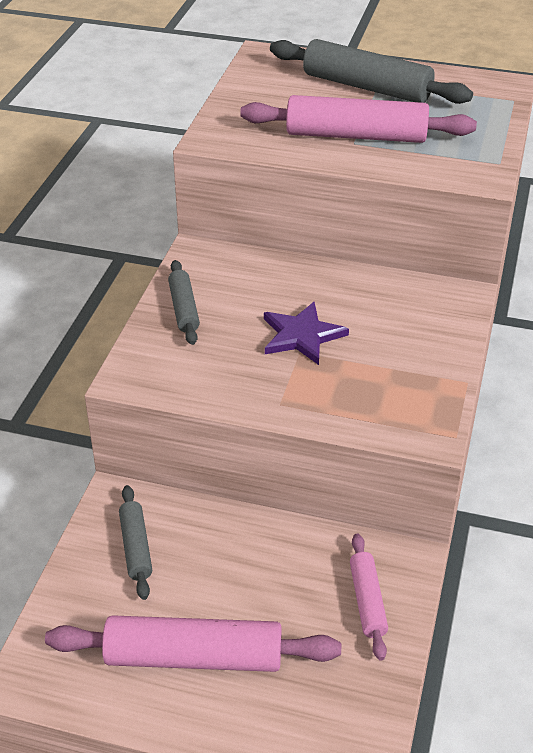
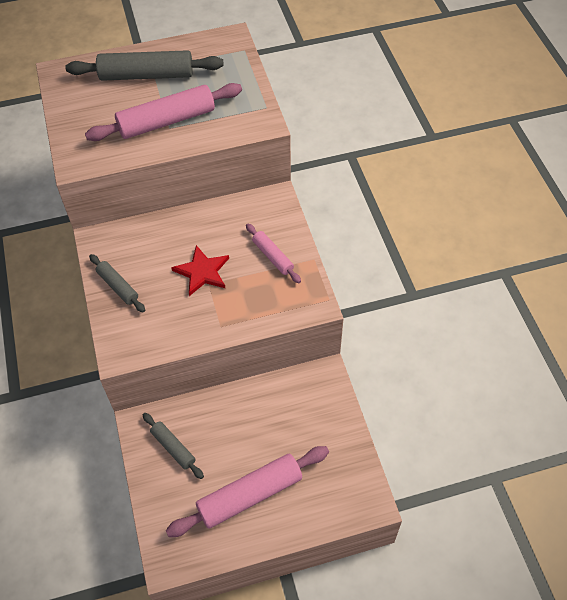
camera: 30 degrees left, 15 degrees up
(301, 336) = (202, 272): purple star -> red star
(367, 601) = (319, 411): pink rolling pin -> pink rolling pin (272, 257)

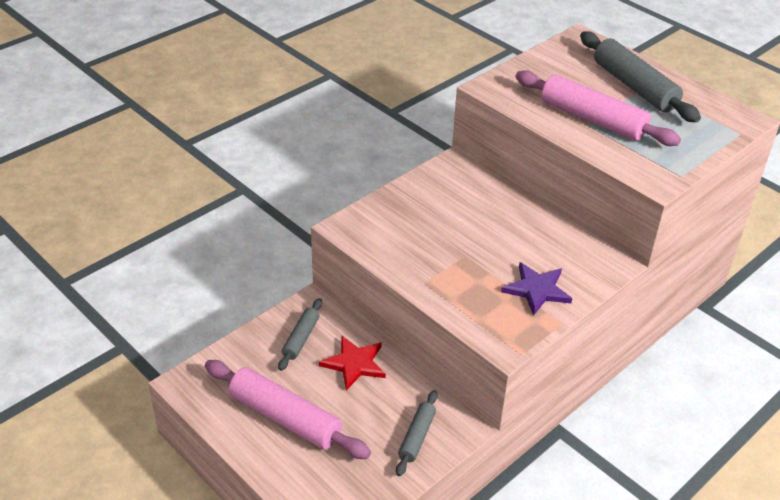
camera: 60 degrees right, 15 degrees down
(118, 286) = (413, 198): grey rolling pin -> grey rolling pin (416, 437)
(202, 272) = (475, 246): red star -> red star (354, 364)
(272, 257) = (537, 290): pink rolling pin -> purple star

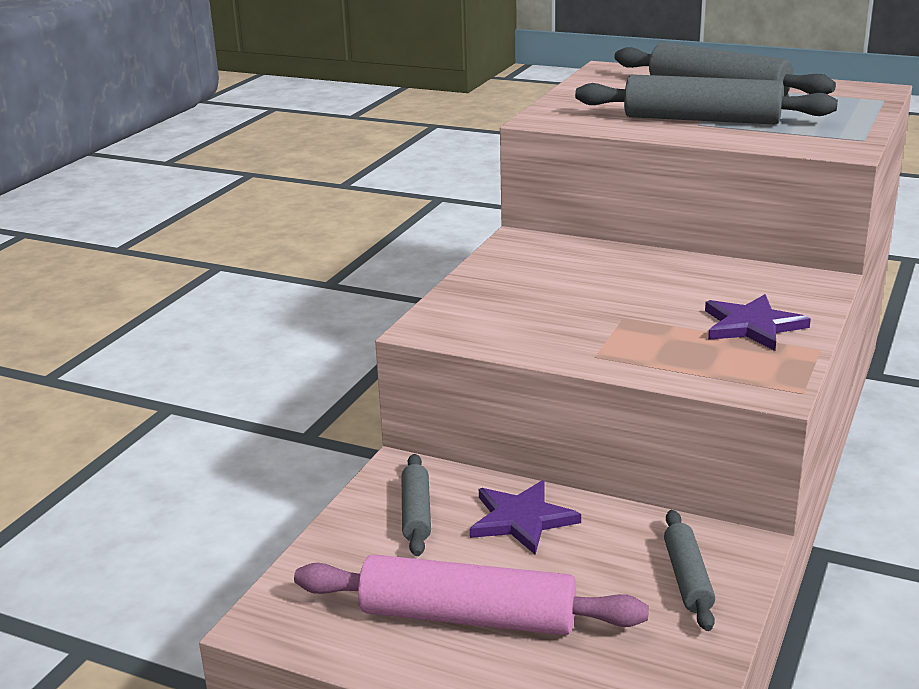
camera: 20 degrees left, 15 degrees down
(354, 364) = (521, 519): red star -> purple star
(592, 119) = (701, 119): pink rolling pin -> grey rolling pin

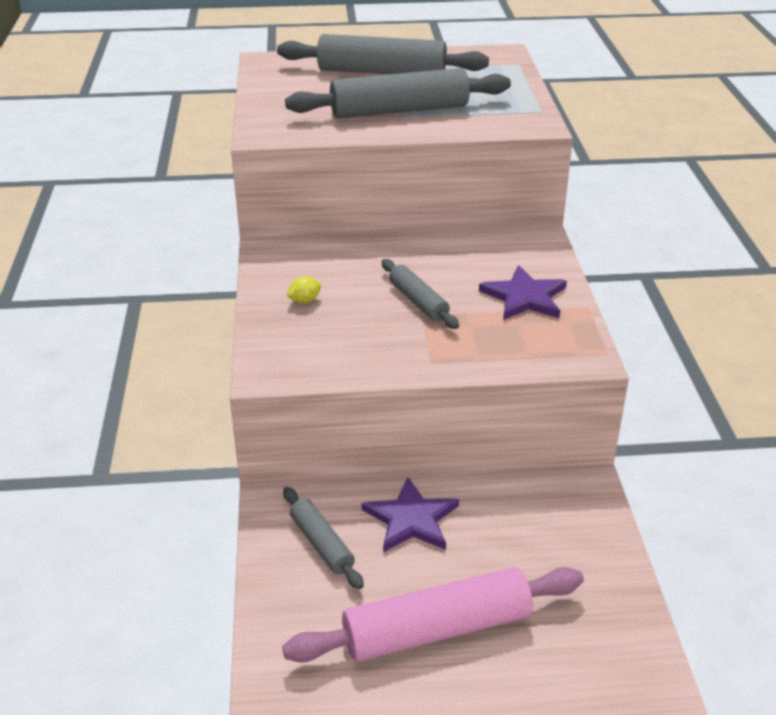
camera: 30 degrees left, 10 degrees up
(515, 283) = (304, 301): none -> yellow lemon
(687, 578) = (569, 529): grey rolling pin -> grey rolling pin (418, 301)

